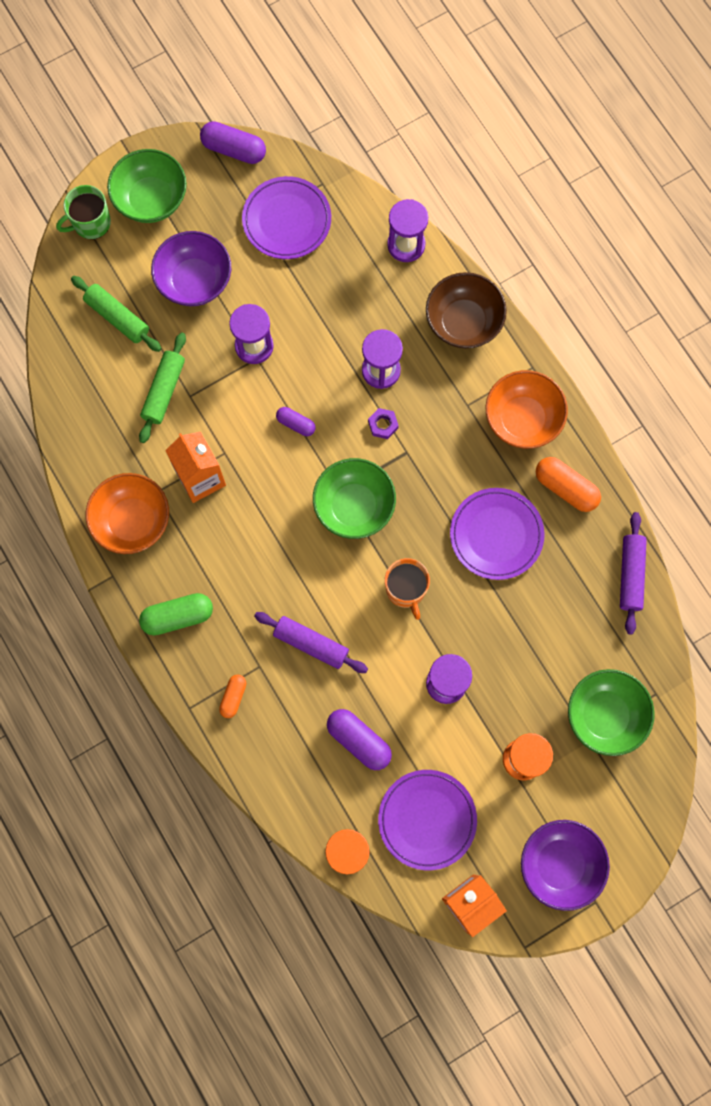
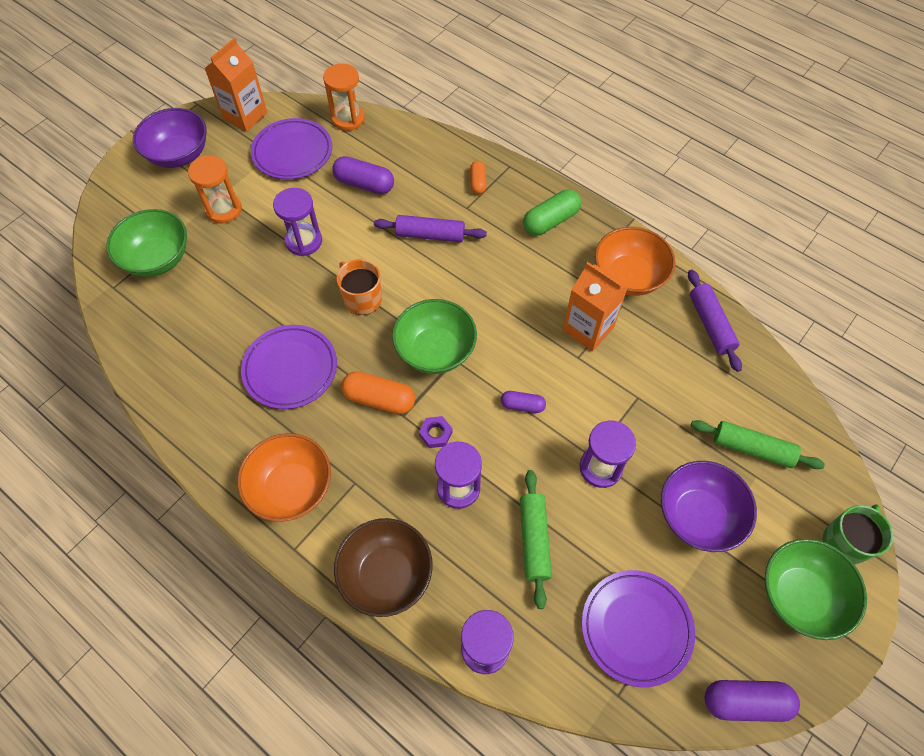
camera: 160 degrees right, 15 degrees down
(164, 391) = (664, 393): green rolling pin -> green rolling pin (534, 540)
(565, 488) = (230, 434): orange capsule -> orange capsule (379, 399)
(631, 575) = (149, 375): purple rolling pin -> purple rolling pin (710, 324)

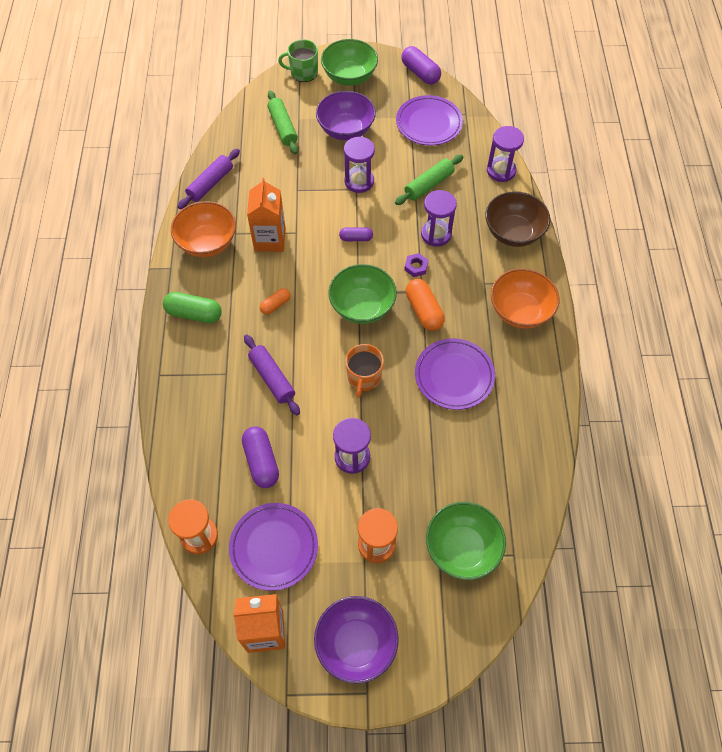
camera: 130 degrees left, 0 degrees up
(477, 182) = (194, 384): orange capsule -> orange capsule (275, 305)
(522, 405) = (356, 238): purple capsule -> purple capsule turned 60 degrees counterclockwise

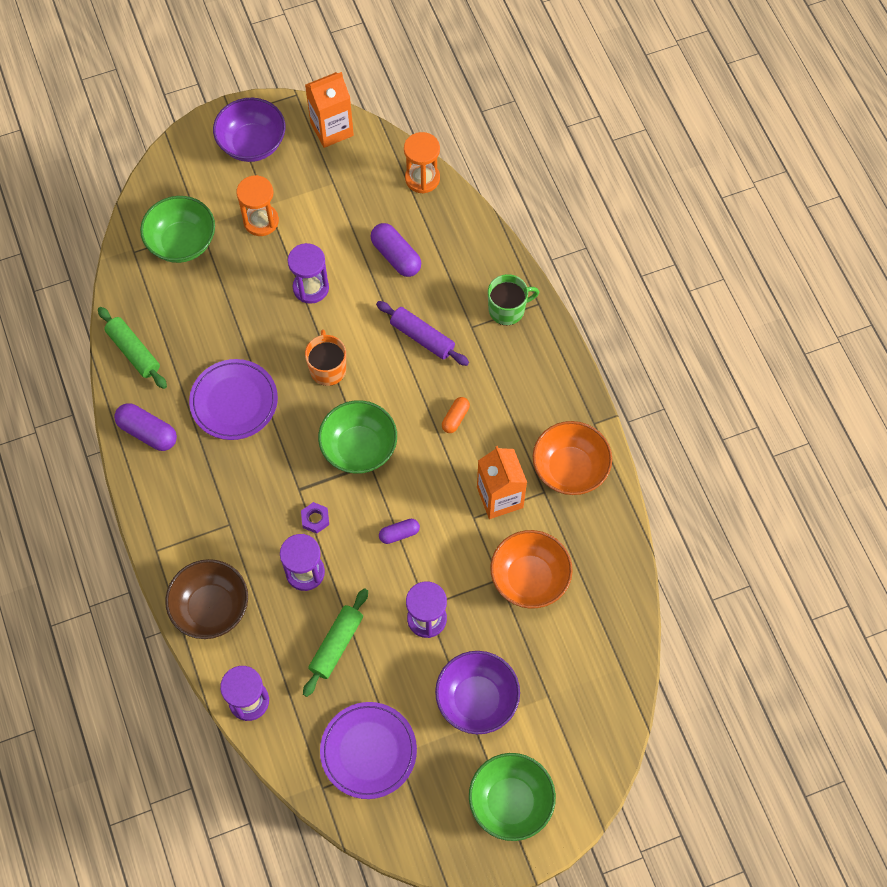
camera: 160 degrees right, 5 degrees up
(194, 314) = (538, 379): green capsule -> none
(210, 184) = (609, 551): purple rolling pin -> none
(274, 547) = (352, 190): purple plate -> none
(283, 127) = (562, 673): green rolling pin -> green rolling pin (133, 352)
(303, 73) = (579, 785): green mug -> green mug (507, 309)
(420, 73) = (411, 847): purple capsule -> purple capsule (148, 432)
(424, 311) = (288, 466): orange capsule -> none
(520, 311) = (180, 502): orange bowl -> orange bowl (529, 578)

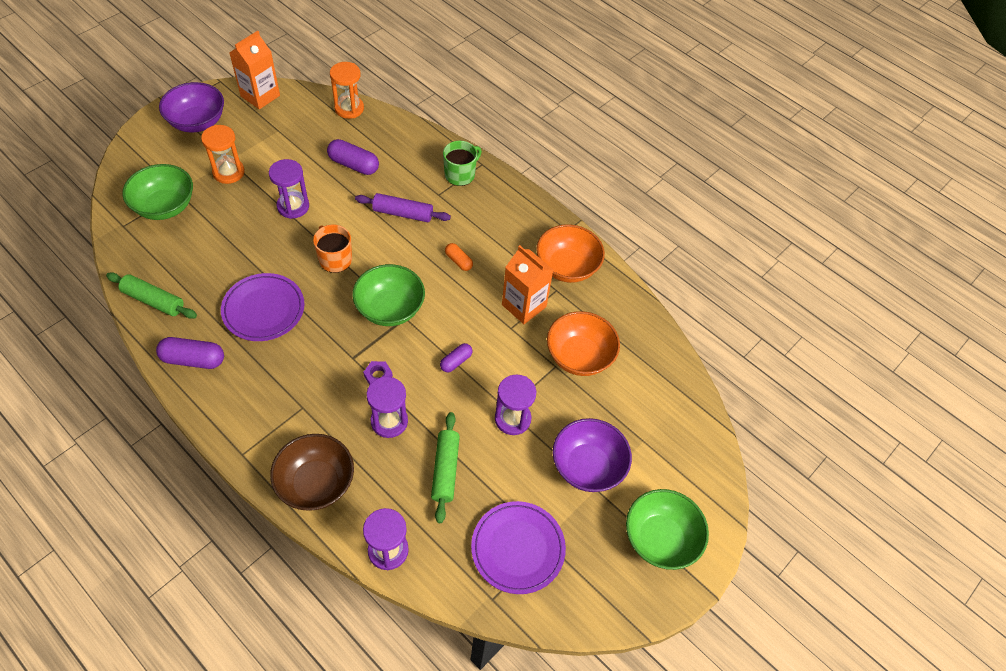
camera: 30 degrees left, 10 degrees down
(455, 418) = (458, 261): orange capsule -> orange capsule turned 45 degrees counterclockwise

